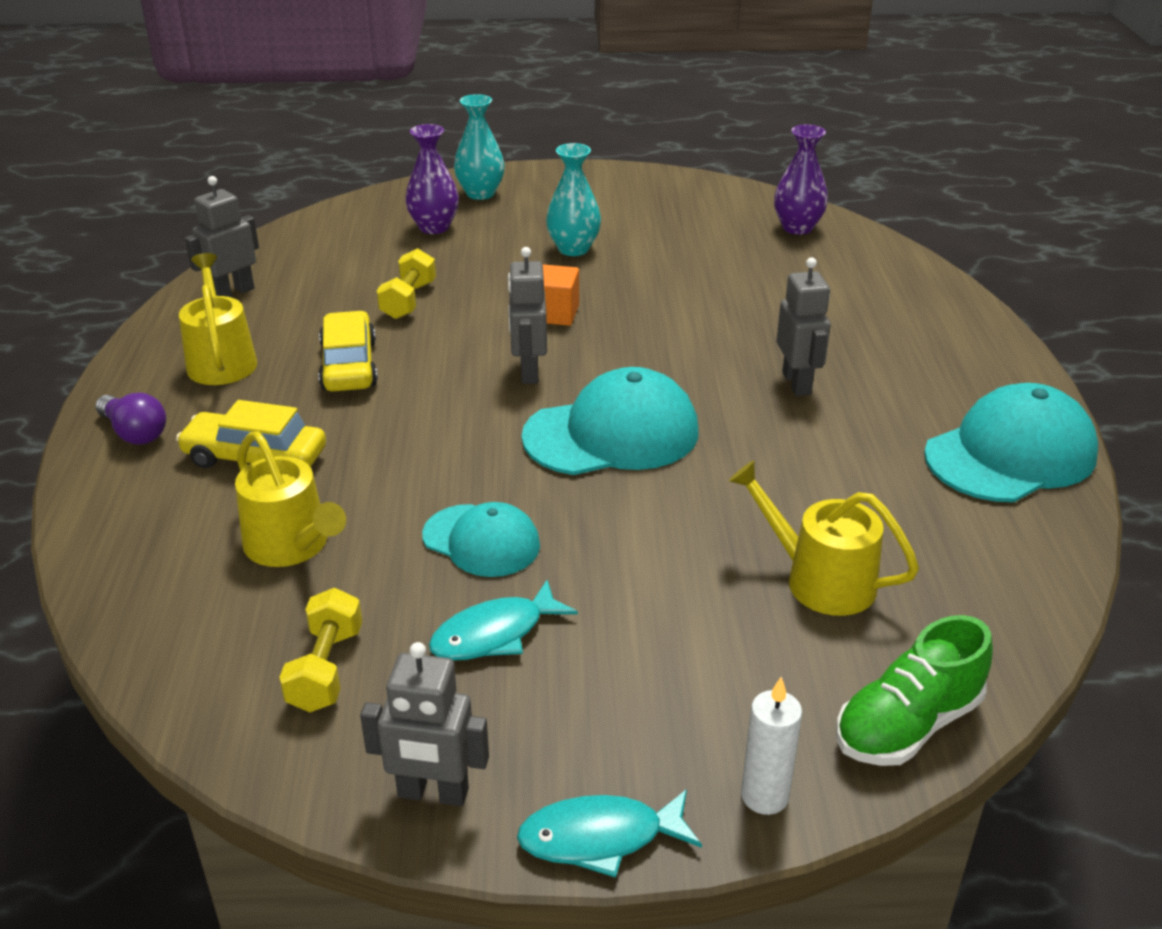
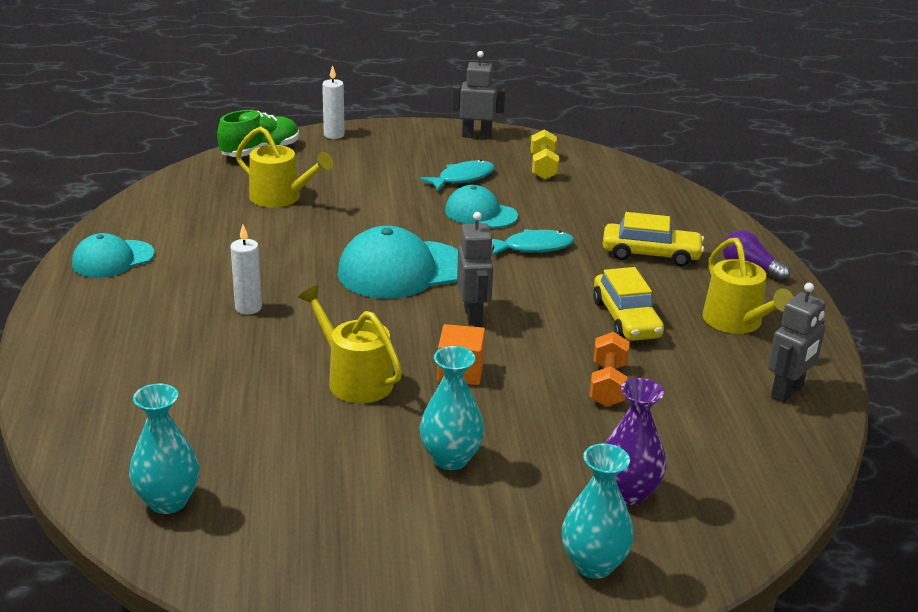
camera: 175 degrees right, 5 degrees down
(291, 545) = (593, 211): yellow watering can -> yellow watering can (355, 380)
(408, 300) = (607, 385): yellow dumbbell -> orange dumbbell
(600, 838) = (404, 127): turquoise fish -> turquoise fish (533, 247)
(797, 228) = (168, 501): purple vase -> turquoise vase
(797, 383) = (248, 308): grey robot -> white candle
(1010, 454) = (113, 259): turquoise cap -> turquoise cap, size x0.62

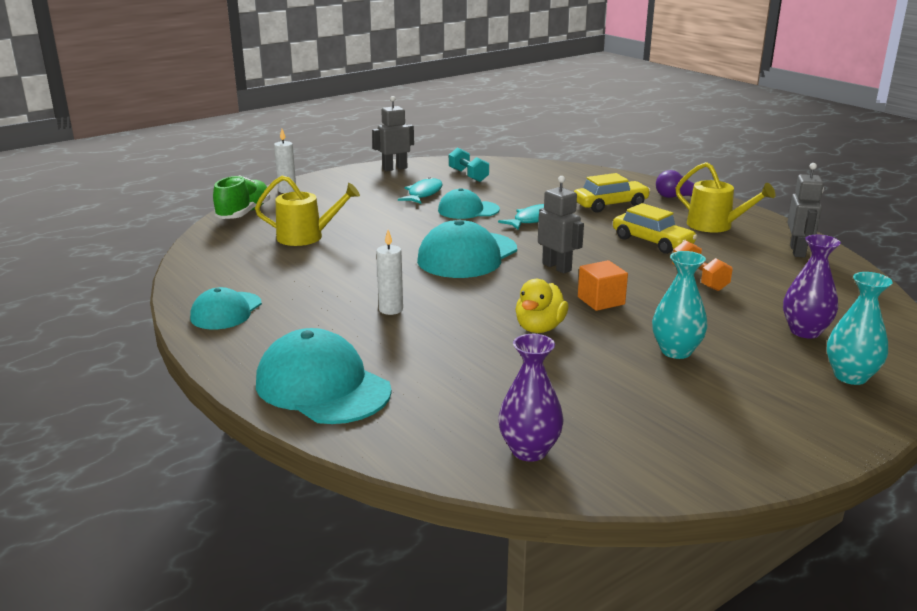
camera: 30 degrees left, 5 degrees down
(90, 367) = (322, 387): none -> turquoise cap
(168, 501) = (529, 450): turquoise vase -> purple vase
(355, 380) = (539, 328): yellow watering can -> yellow duck
(543, 167) = (468, 175): yellow dumbbell -> turquoise dumbbell

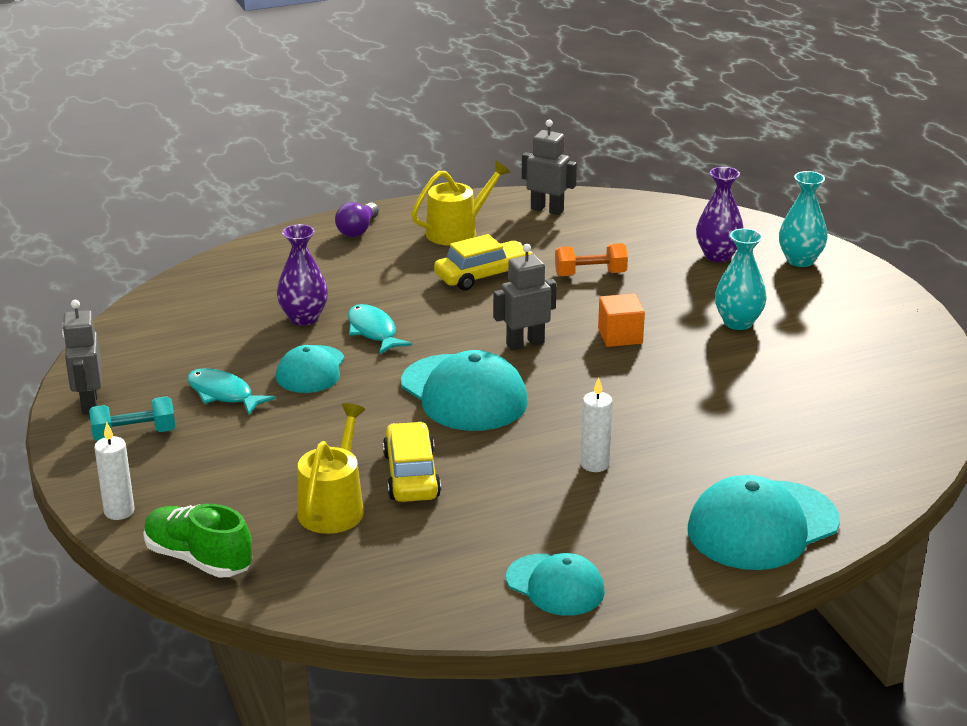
camera: 75 degrees left, 5 degrees up
(468, 175) = (172, 349): turquoise dumbbell -> turquoise dumbbell (134, 434)
(529, 450) = (893, 427): purple vase -> purple vase (304, 318)
(539, 328) = (670, 381): yellow duck -> none
(610, 204) = (355, 274): yellow car -> yellow car (411, 475)

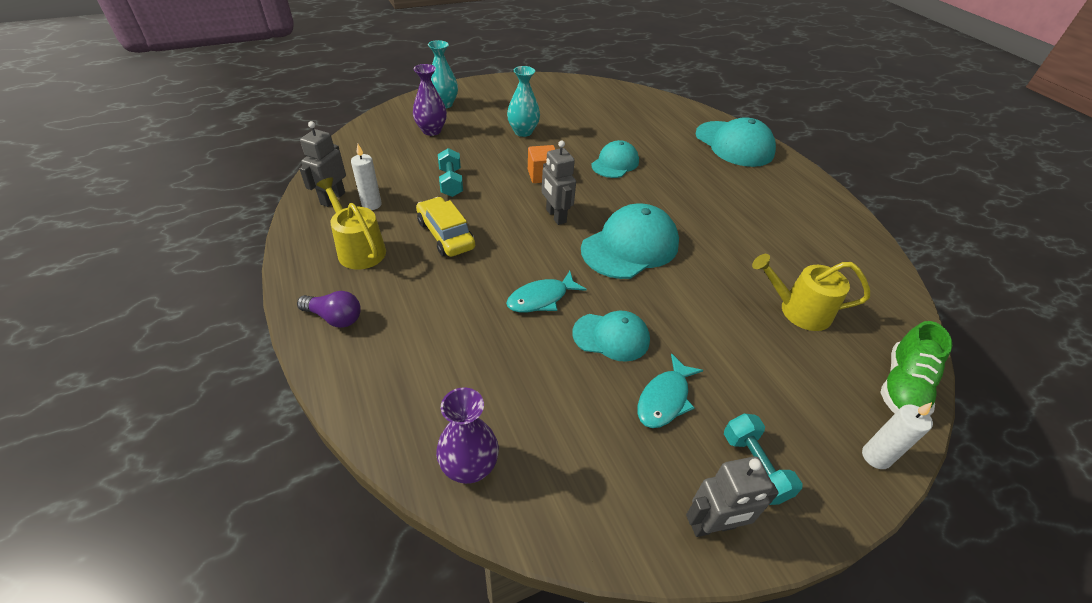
camera: 95 degrees left, 15 degrees up
(304, 318) = (518, 348): purple vase -> purple vase (469, 467)
(411, 475) = (742, 271): yellow car -> none
(555, 585) = (824, 212): turquoise cap -> turquoise cap (615, 163)
(590, 274) = (451, 182): orange dumbbell -> turquoise dumbbell
(594, 464) = (699, 193): white candle -> white candle (371, 204)

